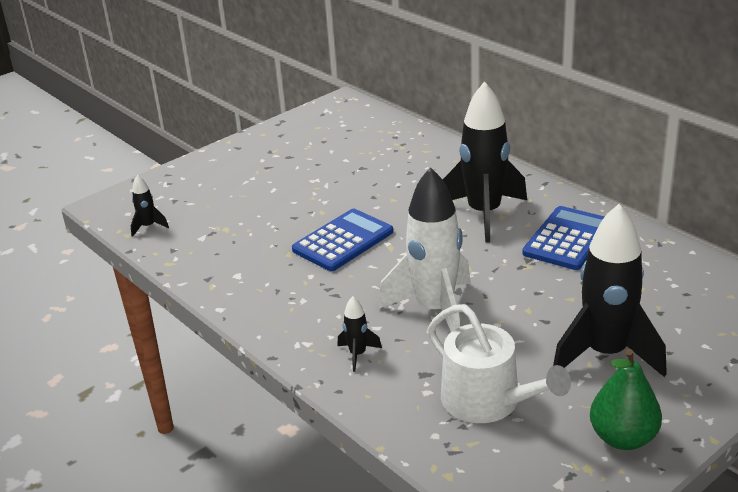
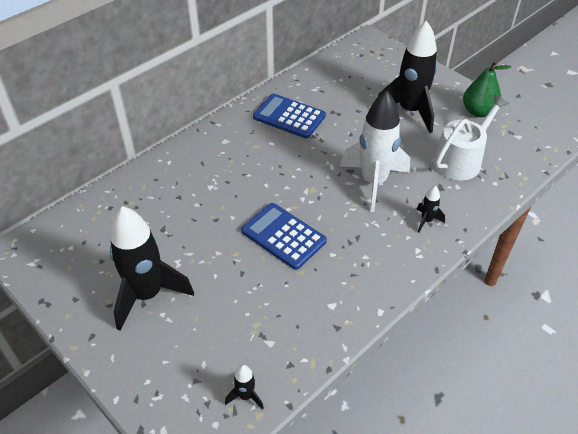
camera: 95 degrees left, 15 degrees up
(484, 214) = (252, 155): black rocket -> black rocket (147, 294)

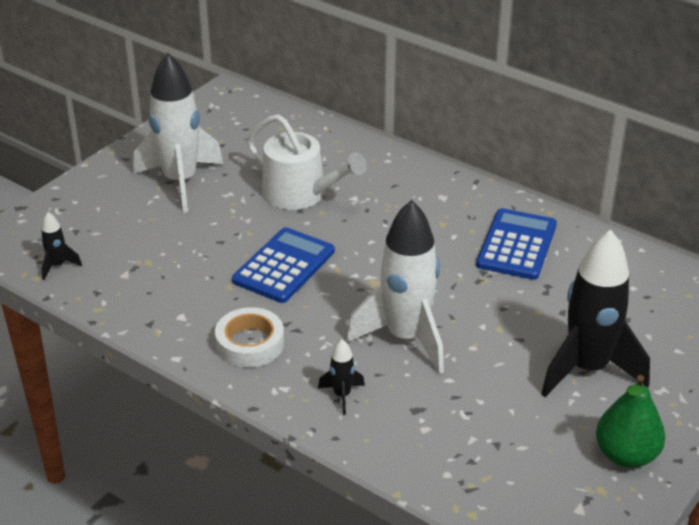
camera: 80 degrees right, 10 degrees down
(147, 294) = (180, 182): black rocket -> white rocket
(369, 265) = (250, 344): none -> white tape
(461, 160) = (489, 432): white watering can -> white watering can (301, 194)

